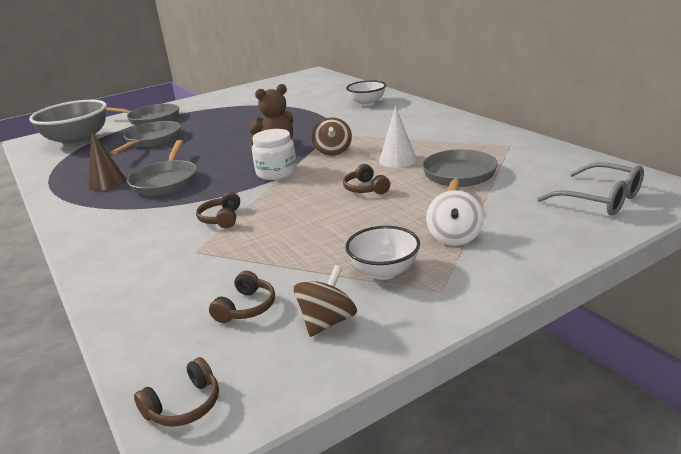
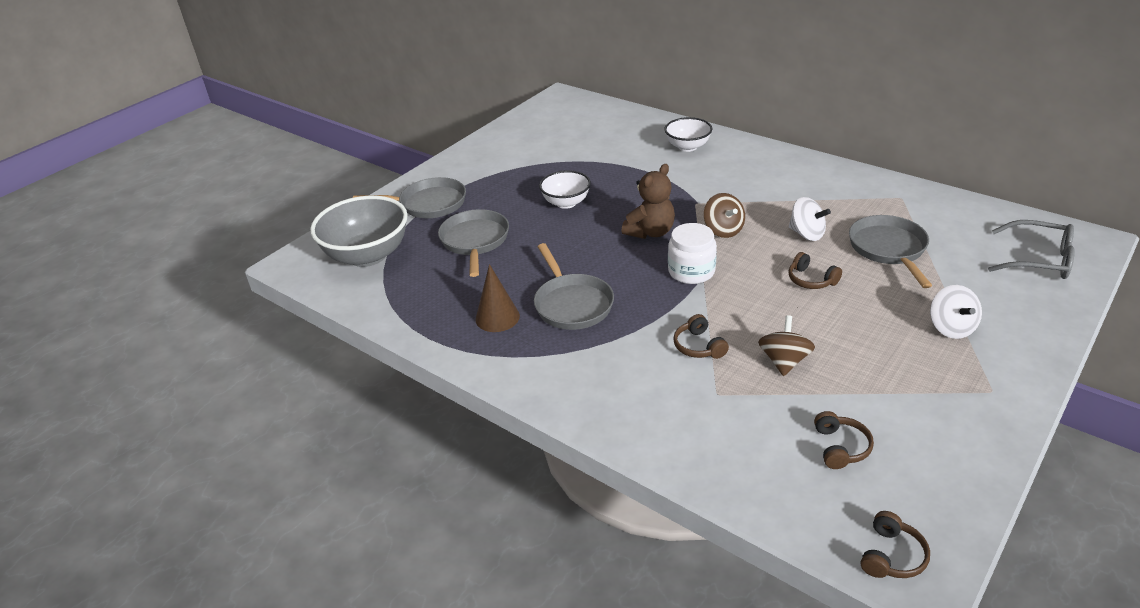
camera: 20 degrees left, 10 degrees up
(327, 322) = (927, 445): brown spinning top -> brown spinning top (784, 361)
(384, 271) = (924, 380): white bowl -> white bowl (566, 203)
(397, 160) = (806, 234): white cone -> white spinning top

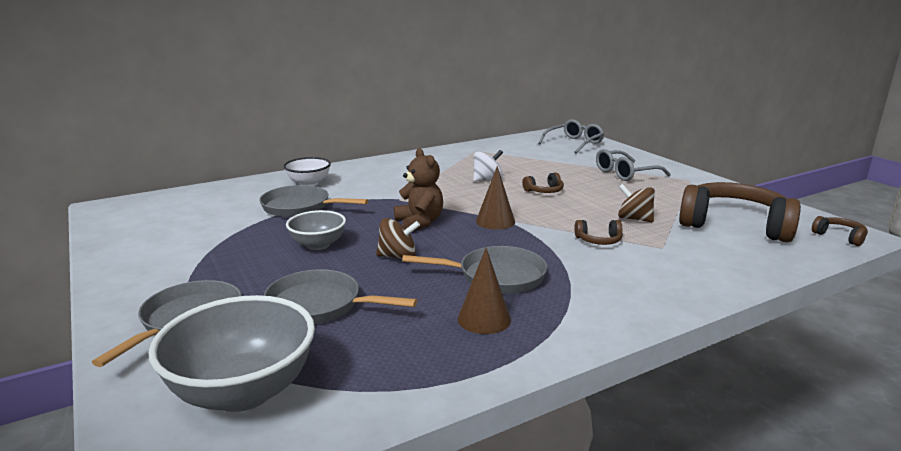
camera: 70 degrees left, 15 degrees down
(566, 203) = (318, 245): white bowl -> grey bowl
(691, 271) = (495, 221): white jar -> brown cone
(723, 230) = (450, 199): brown spinning top -> brown spinning top (398, 257)
(840, 447) = (734, 225): brown headphones -> brown headphones, size x2.39
(889, 249) = (530, 166): grey pan -> grey pan (300, 207)
(951, 328) = (625, 173): white spinning top -> grey glasses

